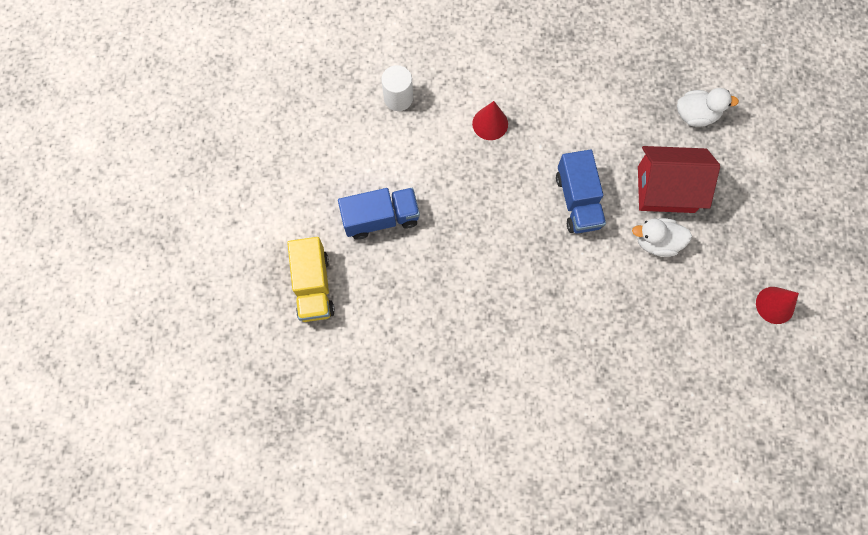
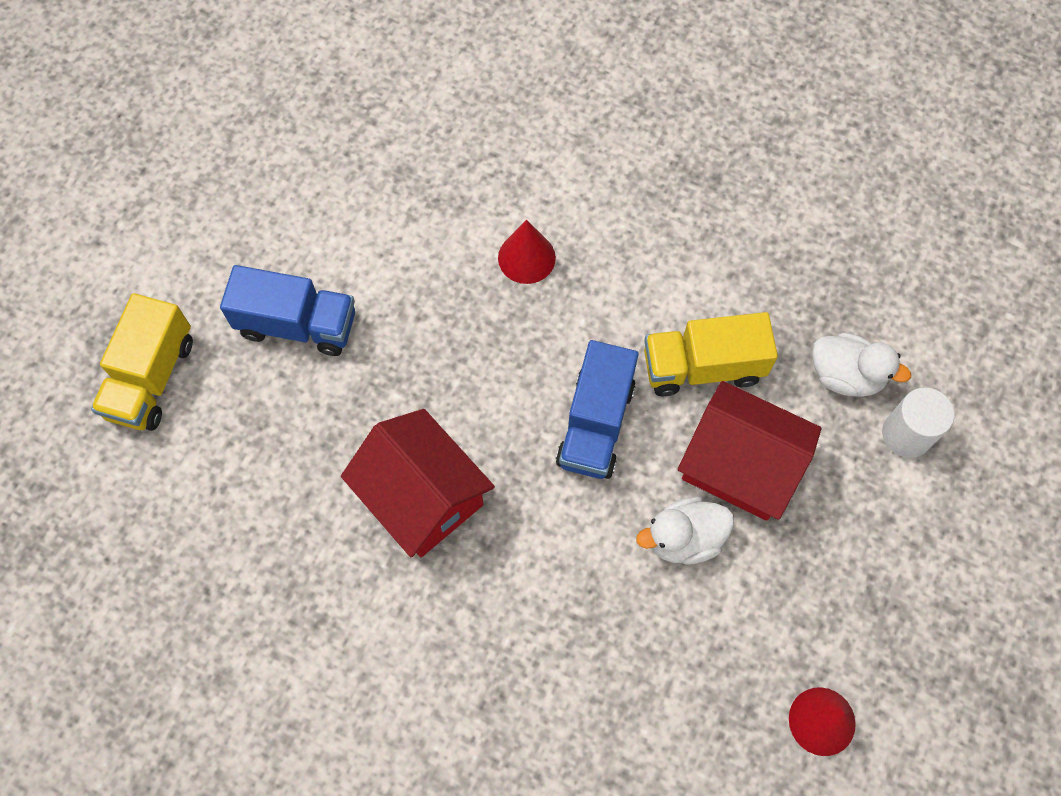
camera: 25 degrees right, 5 degrees down
(398, 98) = (415, 168): white cylinder -> white cylinder (906, 434)
(505, 283) = (422, 497): none -> red house
(618, 143) = (703, 366): none -> yellow truck
(656, 242) = (683, 538): white duck -> white duck turned 45 degrees counterclockwise

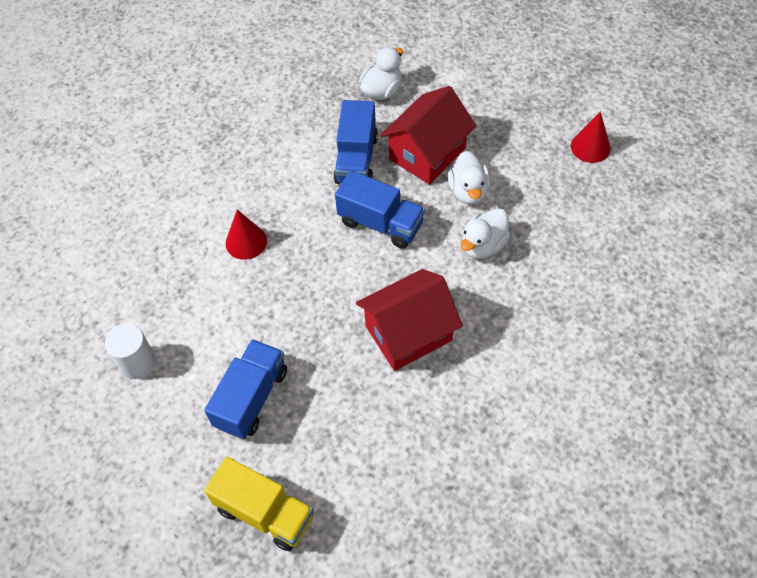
camera: 75 degrees left, 10 degrees down
(589, 576) = (483, 245): none -> white duck
(703, 366) = (356, 159): yellow truck -> blue truck
(906, 434) = (426, 72): white cylinder -> white cylinder (137, 363)

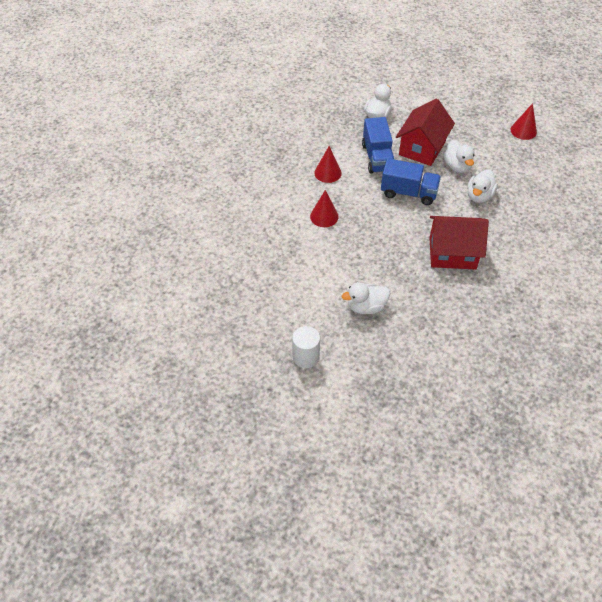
camera: 15 degrees left, 5 degrees down
(137, 363) = (280, 299): white cylinder -> white cylinder (306, 357)
(251, 398) = (366, 307): blue truck -> white duck
(265, 513) = (402, 371): yellow truck -> none
(277, 173) = (327, 173): none -> red cone
(408, 333) = (452, 253): red house -> red house turned 45 degrees clockwise

